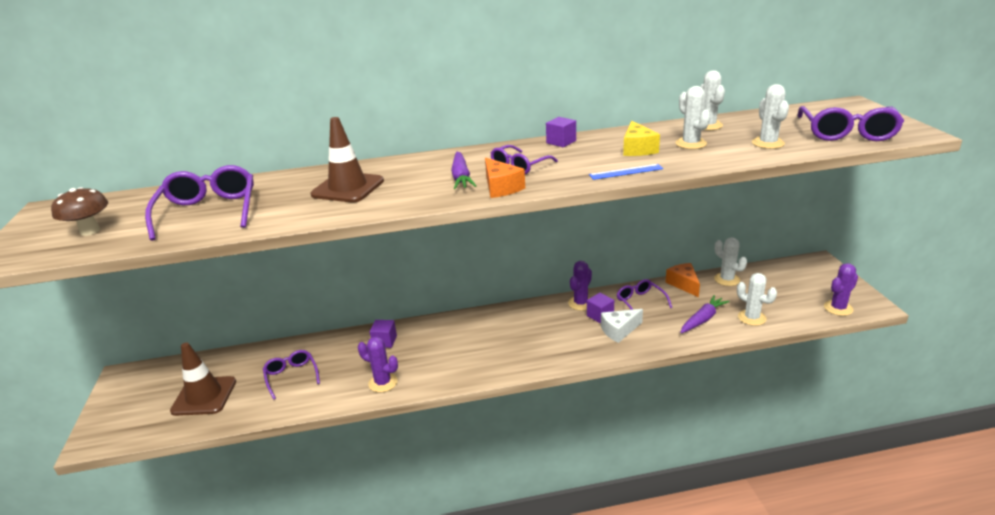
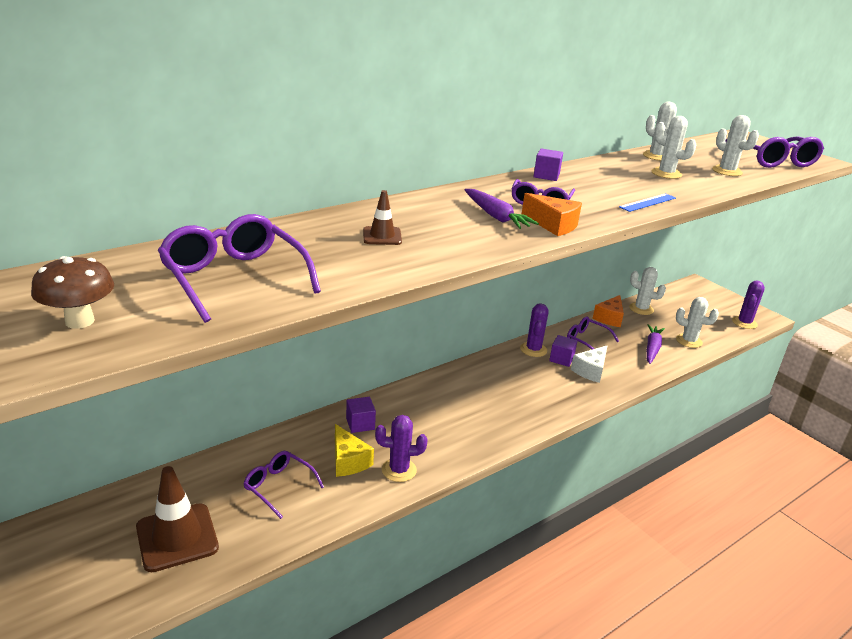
camera: 30 degrees left, 0 degrees up
(348, 188) = (382, 236): brown traffic cone -> brown traffic cone, size x0.54
(637, 149) = (627, 180): yellow cheese -> yellow cheese (348, 461)
(683, 284) = (609, 318): orange cheese -> orange cheese turned 105 degrees counterclockwise

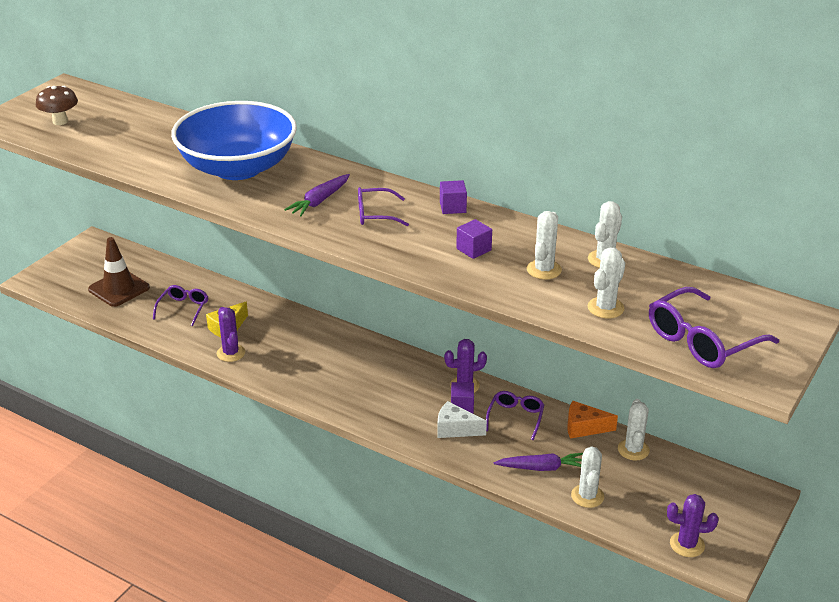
camera: 70 degrees right, 5 degrees up
(234, 278) = (135, 141): purple glasses -> none
(360, 424) = (275, 320): purple cube -> purple cube (473, 249)
(382, 236) = (238, 168): brown traffic cone -> blue bowl
(553, 225) = (325, 227): orange cheese -> none
(647, 202) = (434, 266): blue ruler -> none

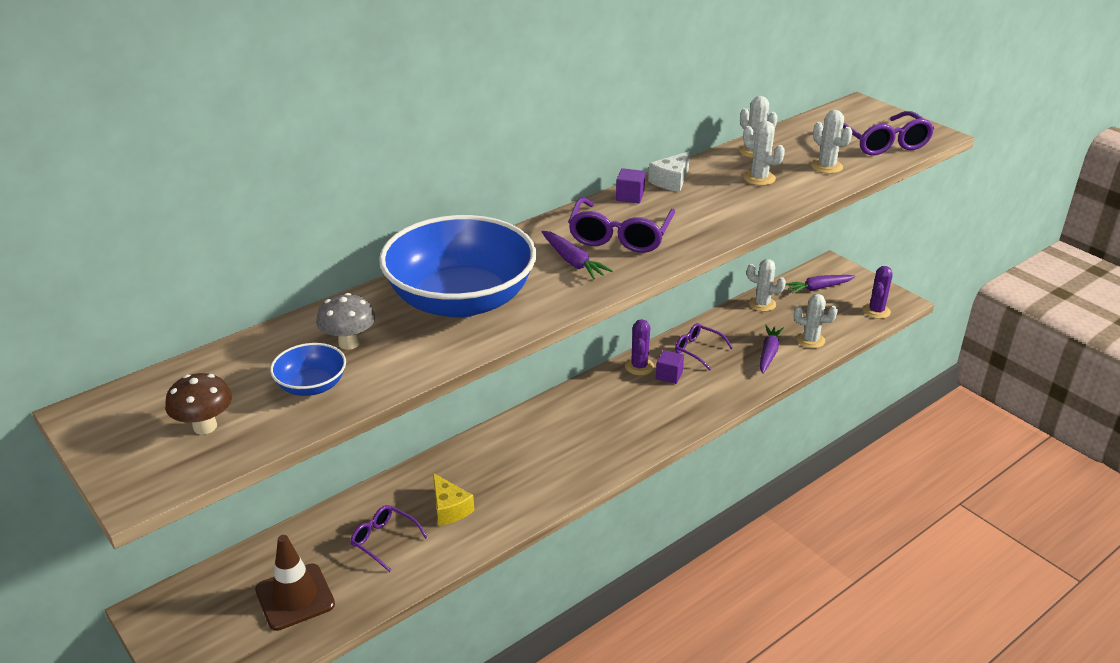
camera: 70 degrees left, 0 degrees up
(112, 141) = (311, 386): none -> blue bowl
(165, 141) = (349, 343): none -> grey mushroom
(231, 353) = (500, 514): purple cactus -> none
(375, 214) = (620, 236): purple glasses -> purple glasses, size x1.62
(455, 429) = (699, 386): white cheese -> white cheese (671, 181)
(473, 249) = (711, 201): purple cube -> none
(584, 427) = (725, 319): orange cheese -> none
(701, 490) = (818, 288): none -> purple carrot

